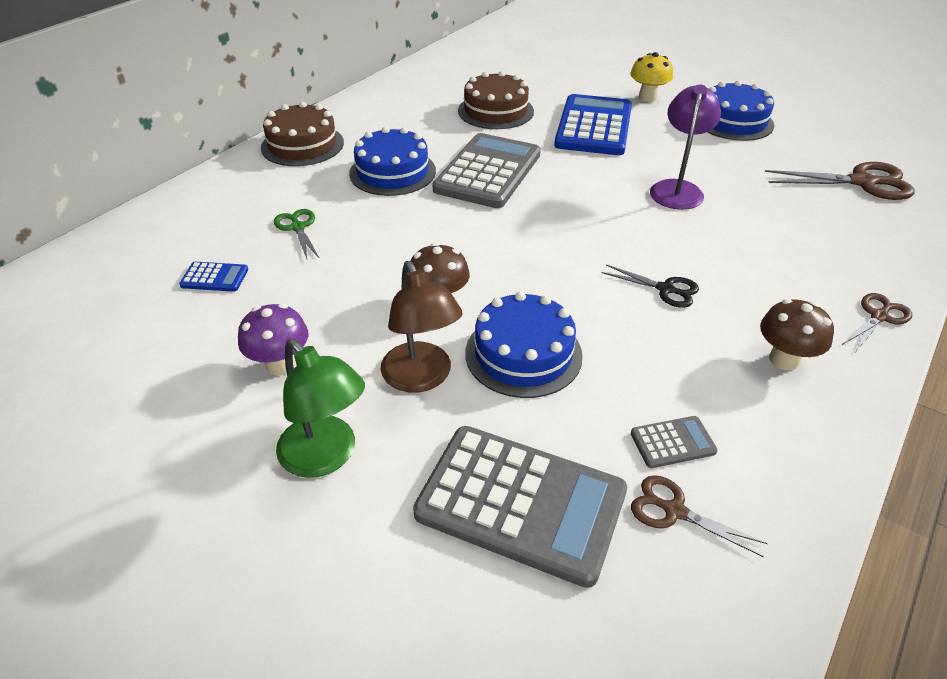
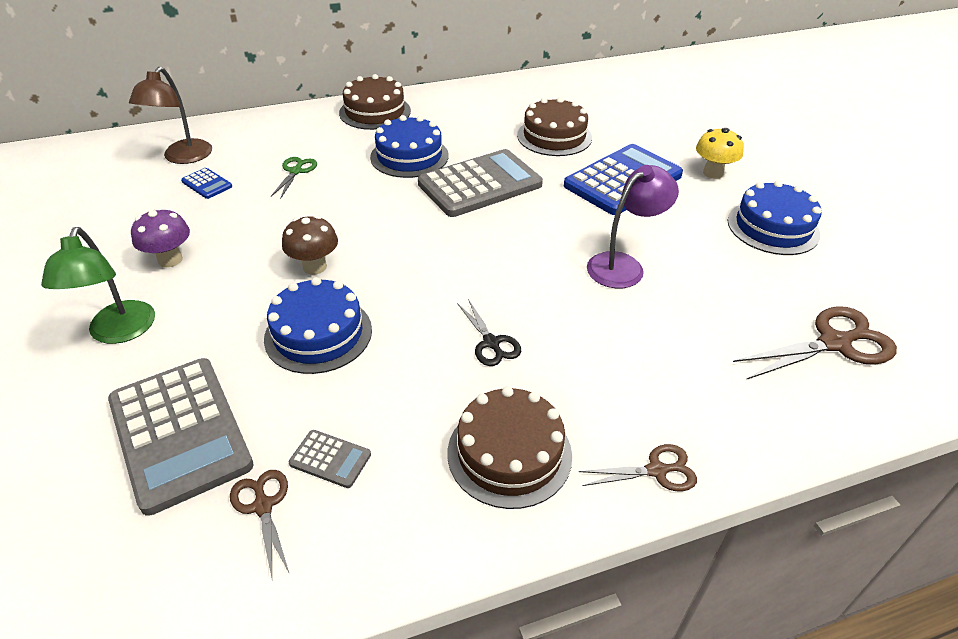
camera: 35 degrees right, 0 degrees up
(421, 378) = (234, 314): brown lamp -> brown lamp (183, 157)
(784, 359) = (509, 453): brown mushroom -> brown cake
(862, 182) = (834, 343): brown scissors -> brown scissors turned 60 degrees counterclockwise

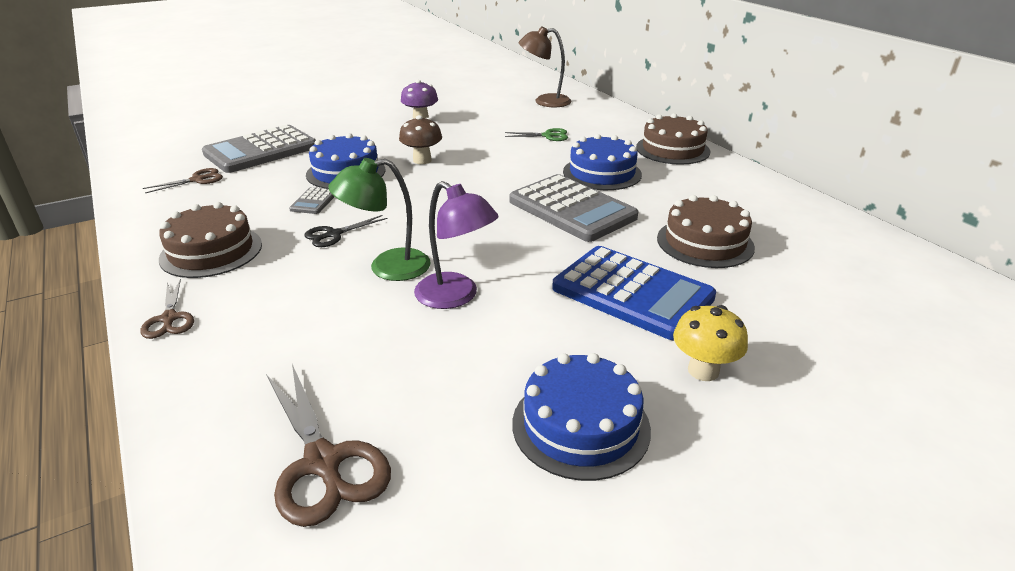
camera: 80 degrees right, 10 degrees down
(119, 332) = (348, 122): green lamp -> green lamp (387, 267)
(207, 184) = (514, 113): blue calculator -> none
(330, 459) = (227, 192): grey calculator -> grey calculator (314, 201)

